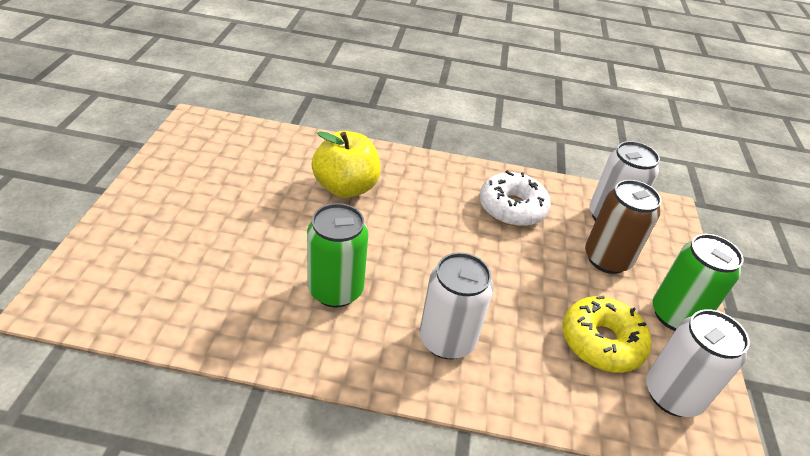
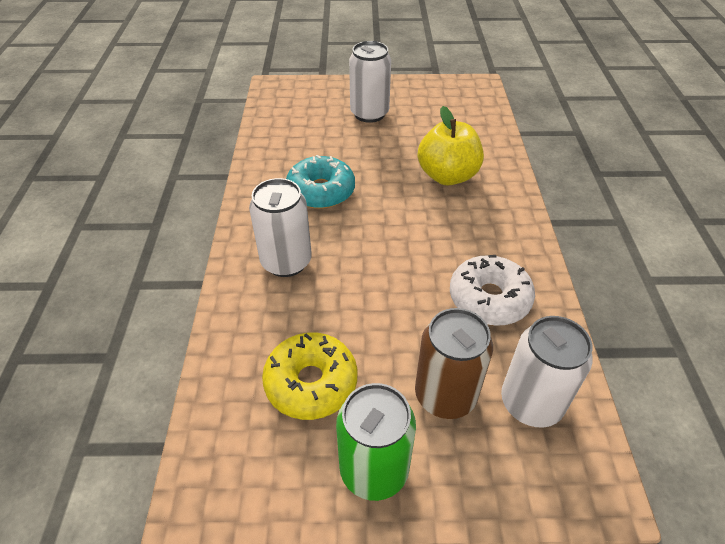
camera: 85 degrees right, 5 degrees up
(335, 290) = (321, 191): green can -> turquoise donut
(672, 395) = (253, 449): white can -> white can (369, 114)

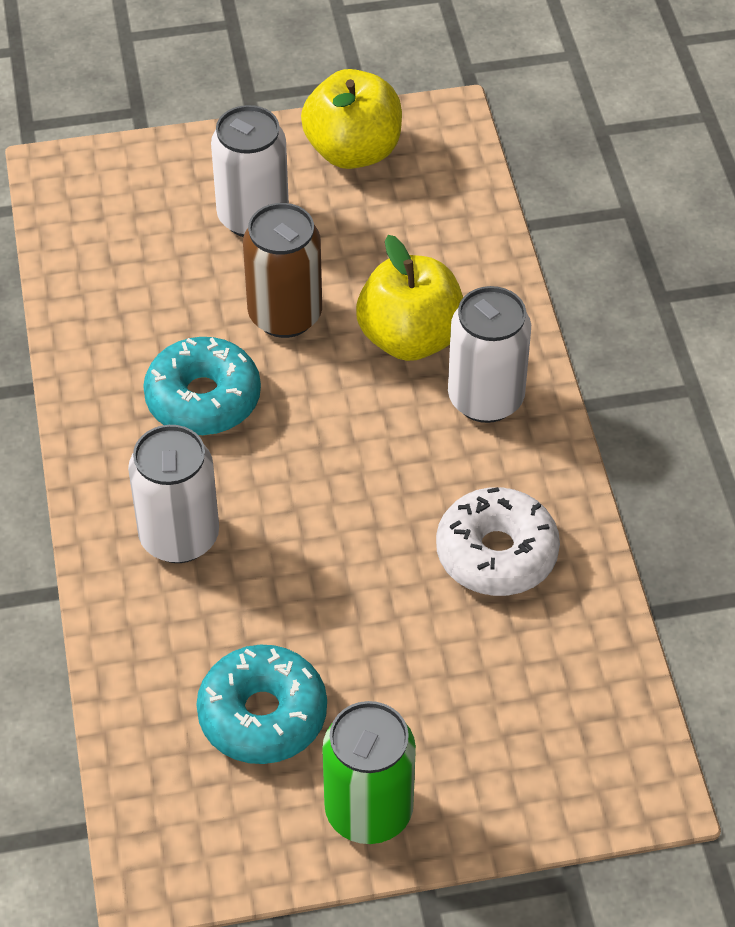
camera: 10 degrees left, 5 degrees up
(311, 383) = (262, 715): yellow donut -> turquoise donut
(428, 92) = (353, 151): none -> yellow apple
(445, 395) = (448, 704): brown can -> brown can (285, 315)
(531, 403) = (562, 697): white can -> white can (485, 399)

